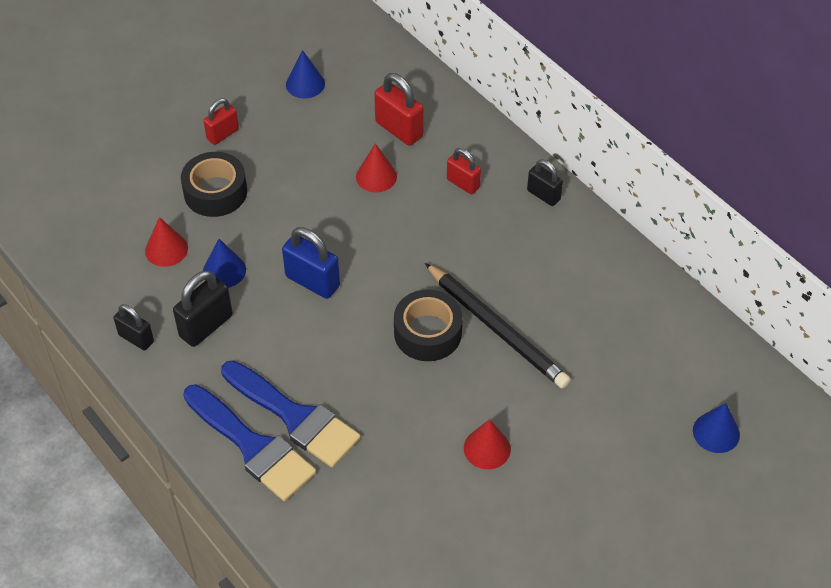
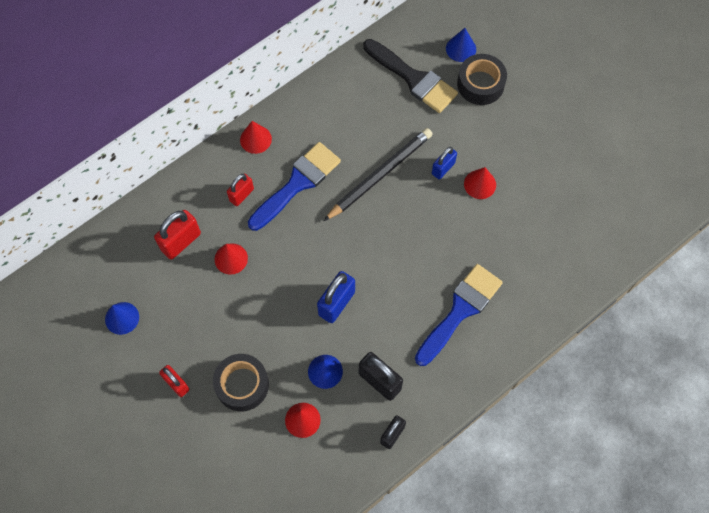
camera: 90 degrees left, 15 degrees up
(252, 446) = (486, 339): blue brush -> blue brush (297, 184)
(427, 333) = (384, 221): black tape -> black tape (480, 84)
(510, 403) = (443, 168): none -> blue padlock
(543, 195) = (255, 139): black padlock -> red cone
(656, 370) = (413, 78): none -> black brush

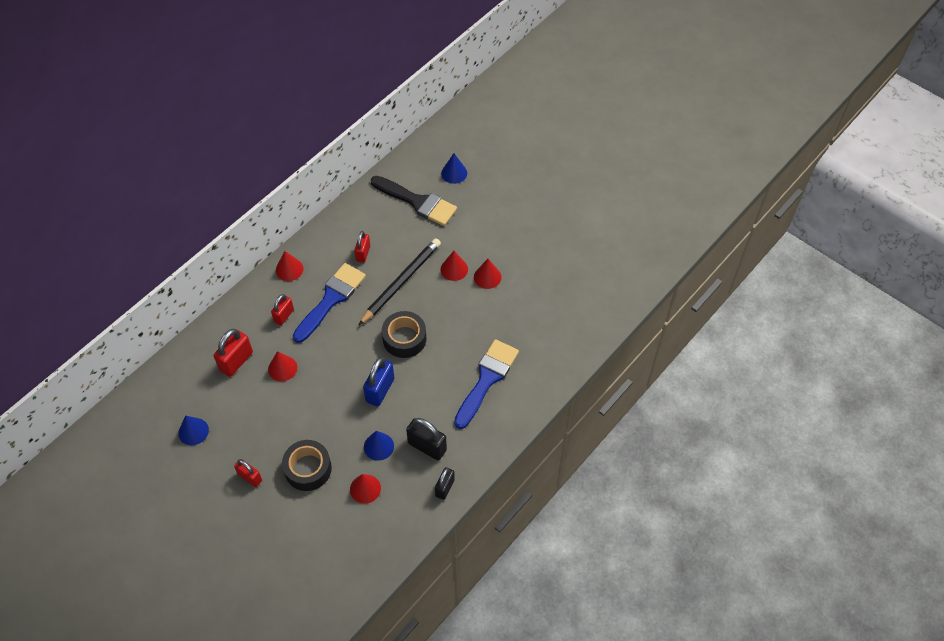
camera: 10 degrees left, 10 degrees down
(341, 133) = (363, 253): none -> red padlock
(443, 168) = (454, 269): blue padlock -> red cone
(480, 84) = (475, 198): black tape -> black tape (404, 338)

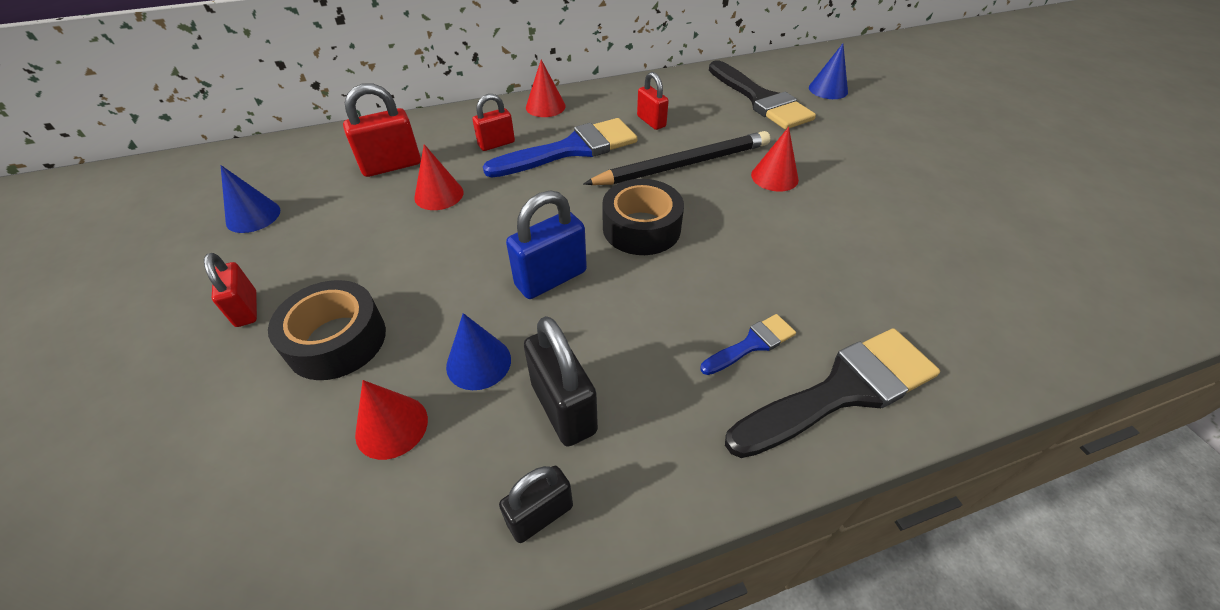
camera: 30 degrees right, 10 degrees down
(363, 253) = (651, 121): red padlock -> red padlock turned 75 degrees counterclockwise
(486, 380) = (751, 344): blue brush -> blue brush, size x0.49
(487, 277) = (826, 203): red cone -> none
(530, 384) = (840, 391): none -> black brush

